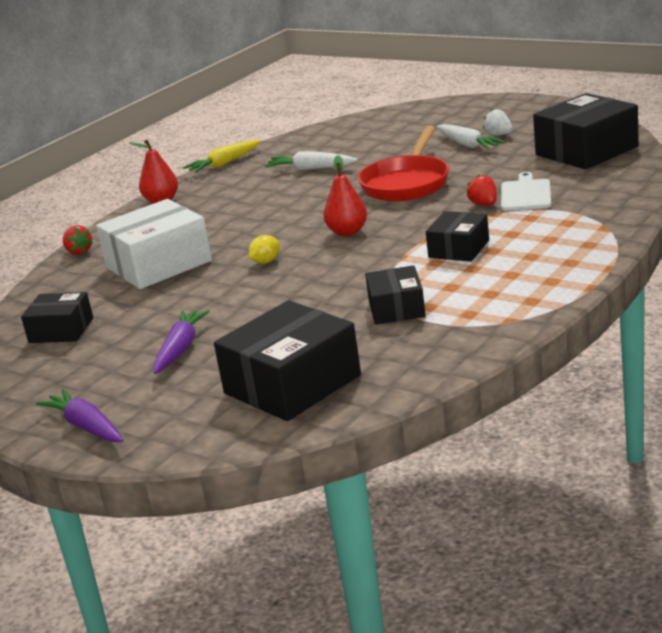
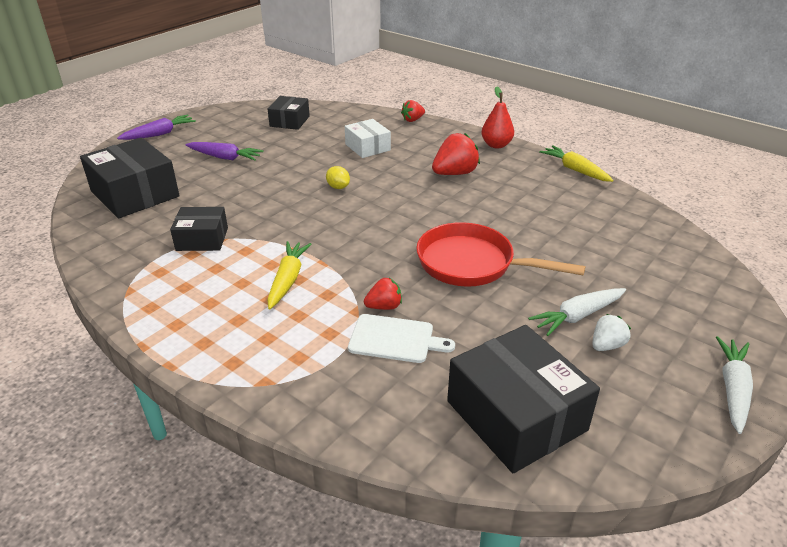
camera: 90 degrees right, 10 degrees up
(158, 264) = (367, 147): white box -> white box, size x0.58
(231, 211) = (455, 173): none -> red strawberry
(311, 169) = (541, 212): white carrot -> white carrot (733, 389)
(347, 232) = (370, 225): red pear -> none
(459, 249) = (288, 279): black box -> yellow carrot

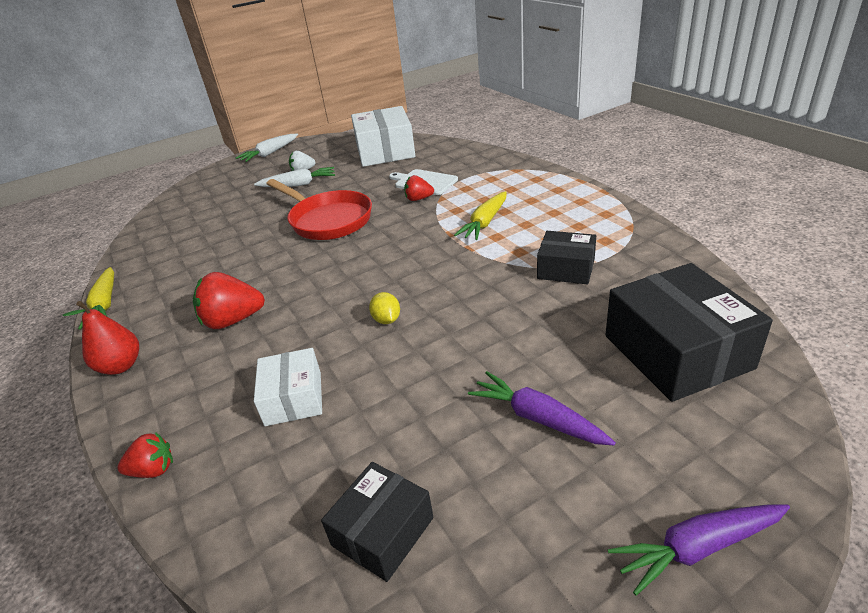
camera: 155 degrees left, 0 degrees up
(516, 415) = (385, 151): black box -> white box

